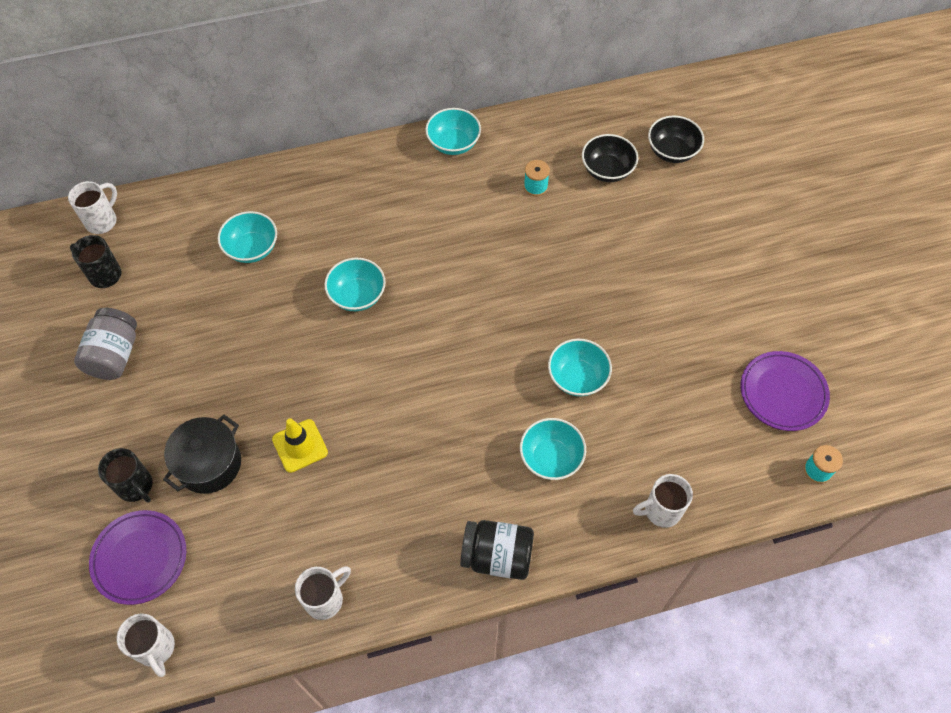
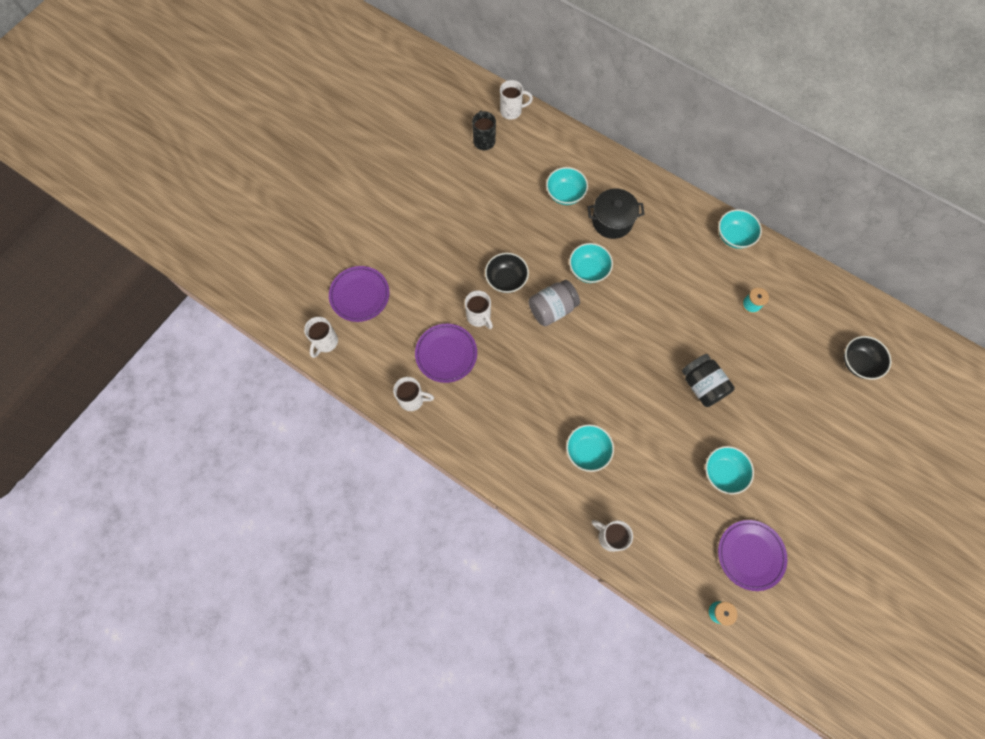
camera: 50 degrees right, 10 degrees up
(114, 355) = (447, 187): grey jar -> grey jar (552, 309)
(136, 486) = (391, 260): black mug -> none
(209, 464) = (432, 283): black pot -> black pot (612, 221)
(300, 446) = (479, 317): yellow traffic cone -> white mug
(308, 517) = (446, 354): none -> purple plate
(497, 556) = (507, 467): black jar -> black jar (702, 385)
(577, 377) = (649, 427): turquoise bowl -> turquoise bowl (723, 472)
(607, 170) = (804, 335): black bowl -> black bowl (506, 279)

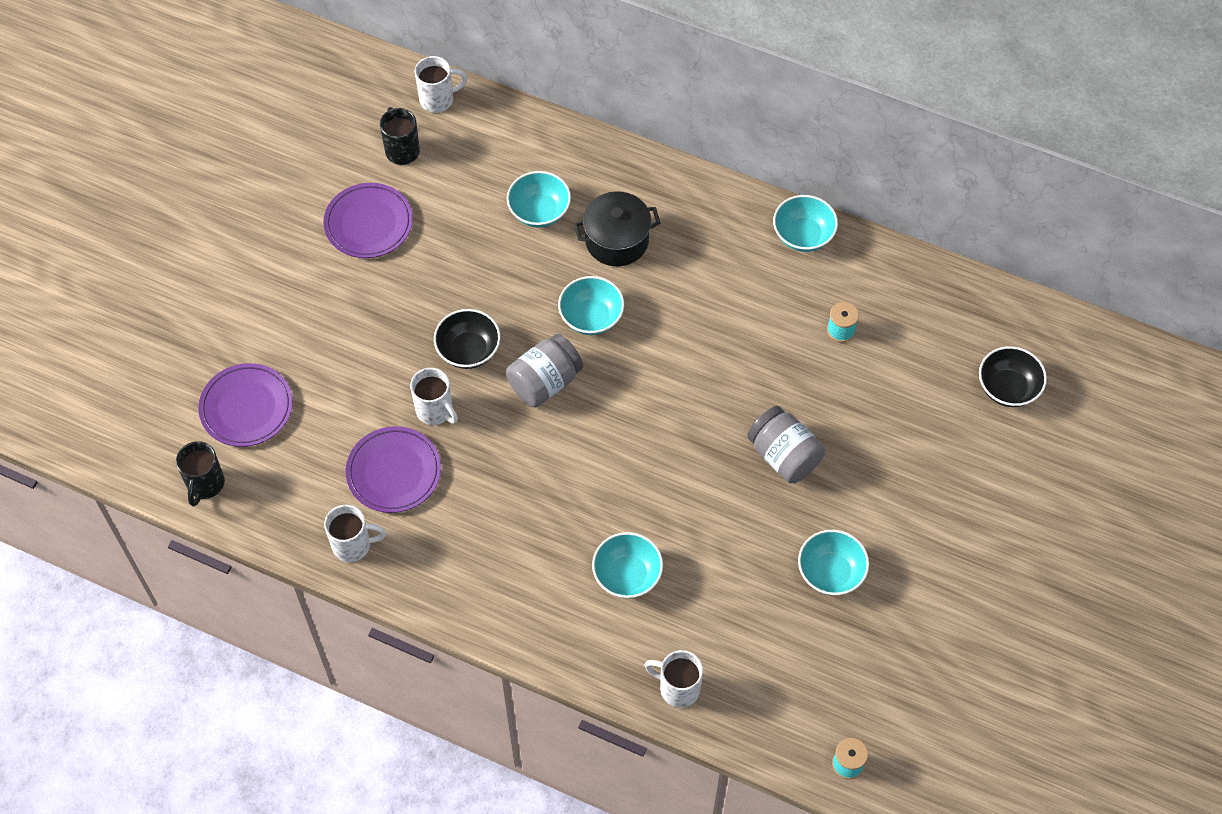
camera: 10 degrees left, 10 degrees down
(325, 342) = (205, 484): white mug -> black mug
(702, 385) = (784, 456): black jar -> grey jar
(750, 555) = (884, 679): purple plate -> purple plate (369, 224)

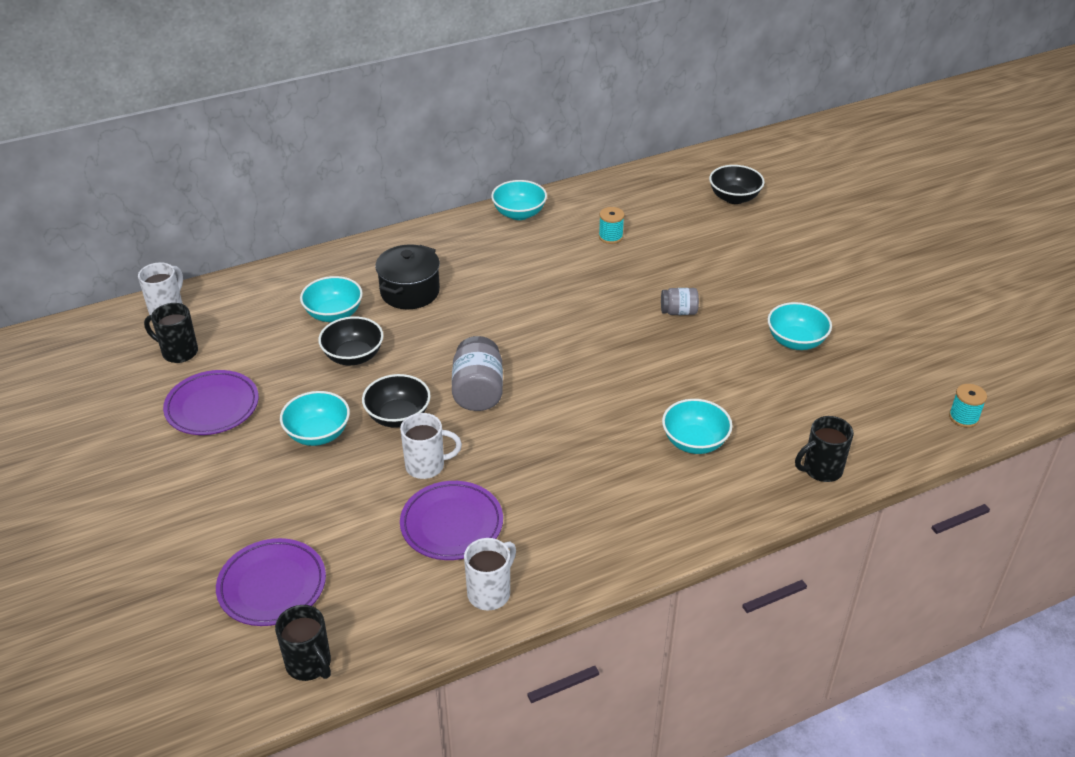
camera: 50 degrees left, 20 degrees down
(505, 266) = (353, 356): none -> black bowl
(591, 317) = (454, 338): turquoise bowl -> turquoise bowl (318, 434)
(677, 688) = (821, 470): white mug -> black mug
(784, 456) = (678, 312): grey jar -> grey jar, size x0.59

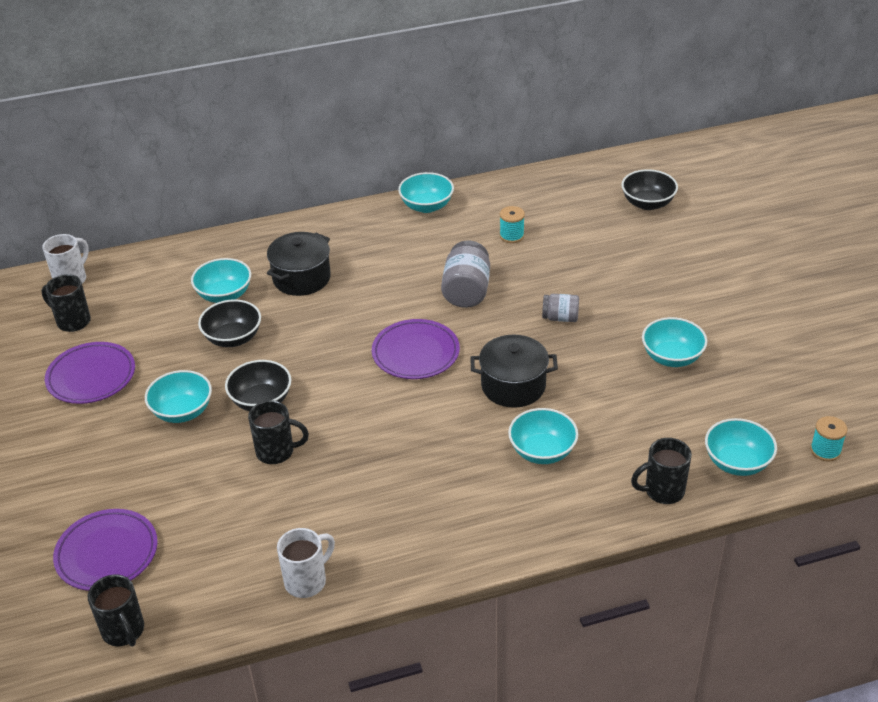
camera: 10 degrees right, 0 degrees up
(427, 466) = (277, 452): white mug -> black mug
(452, 524) = (286, 511): purple plate -> purple plate (415, 353)
(478, 391) = (343, 383): grey jar -> grey jar (466, 291)
(649, 381) = (513, 386): none -> black pot
(884, 436) = (737, 462): none -> turquoise bowl

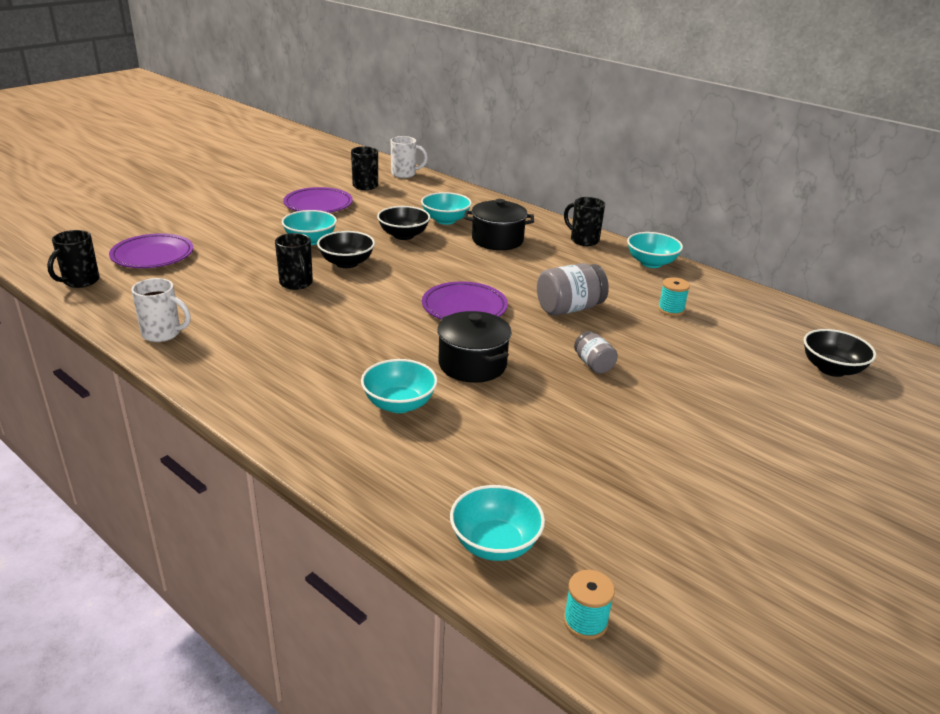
camera: 55 degrees right, 10 degrees down
(662, 491) = (403, 497): black mug -> black mug (583, 240)
(672, 357) = (616, 448): turquoise bowl -> none

